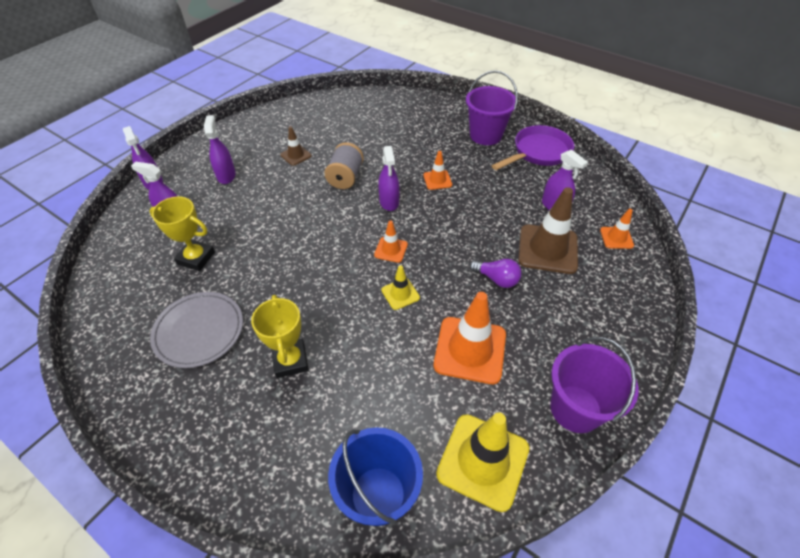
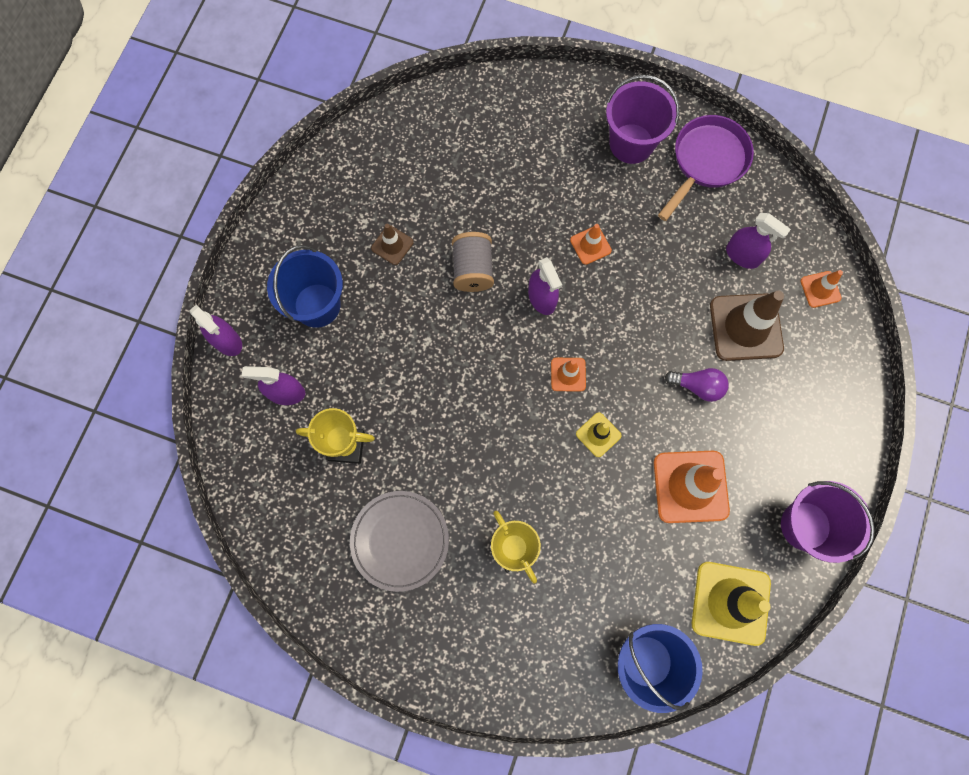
camera: 15 degrees left, 25 degrees up
(226, 176) = (317, 305): purple spray bottle -> blue bucket

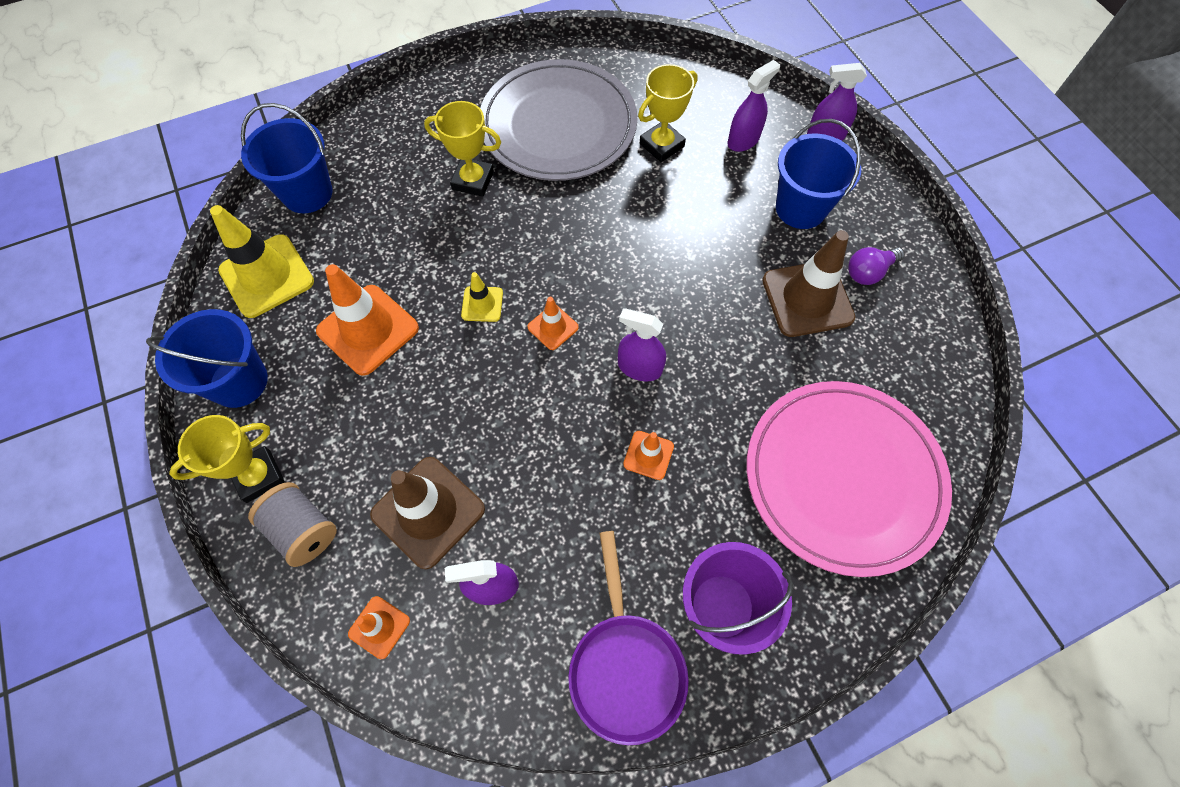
camera: 135 degrees right, 10 degrees down
(392, 245) = (807, 299): brown traffic cone -> brown traffic cone, size x1.97
(400, 540) = (558, 125): grey plate -> grey plate, size x1.68
(473, 270) = (722, 339): grey spool -> grey spool (303, 530)
(498, 140) = (843, 477): none -> pink plate
(697, 386) = (430, 415): purple light bulb -> purple light bulb (869, 272)
(805, 525) = (239, 381): purple bucket -> blue bucket
(833, 441) = (258, 476): none -> yellow trophy

